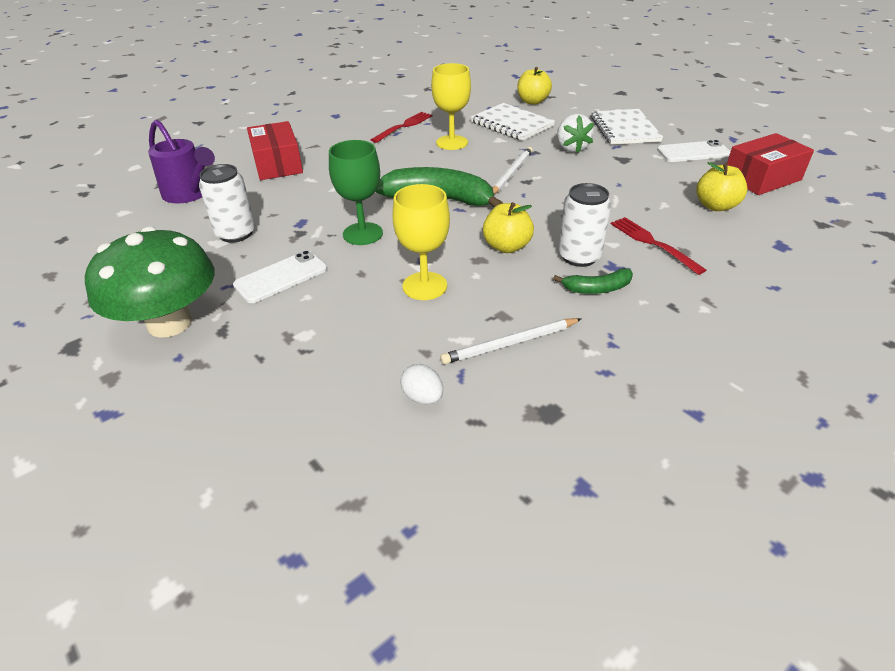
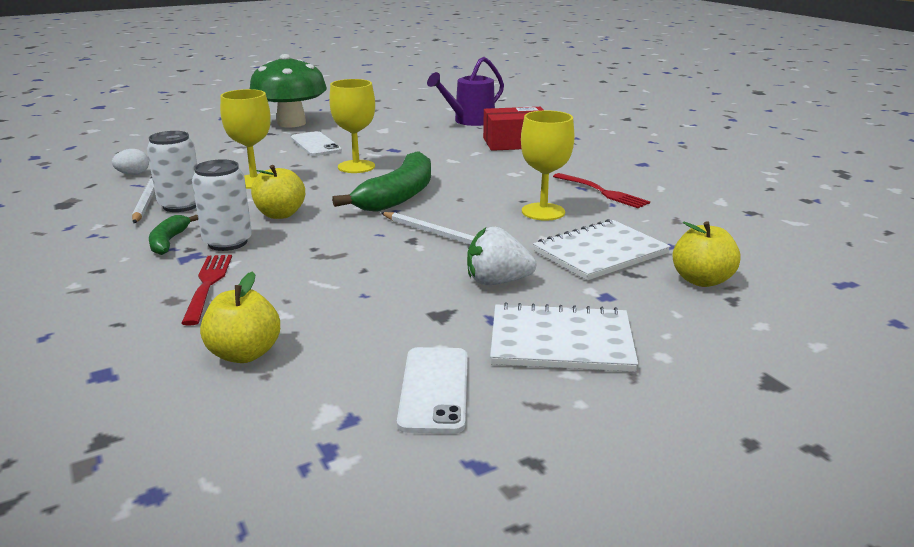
camera: 100 degrees right, 15 degrees down
(236, 233) = (392, 133): white can -> white can (181, 205)
(363, 234) = (356, 167): green goblet -> yellow goblet
(653, 243) = (208, 285): red fork -> red fork turned 75 degrees counterclockwise
(762, 178) = (289, 435): red box -> none

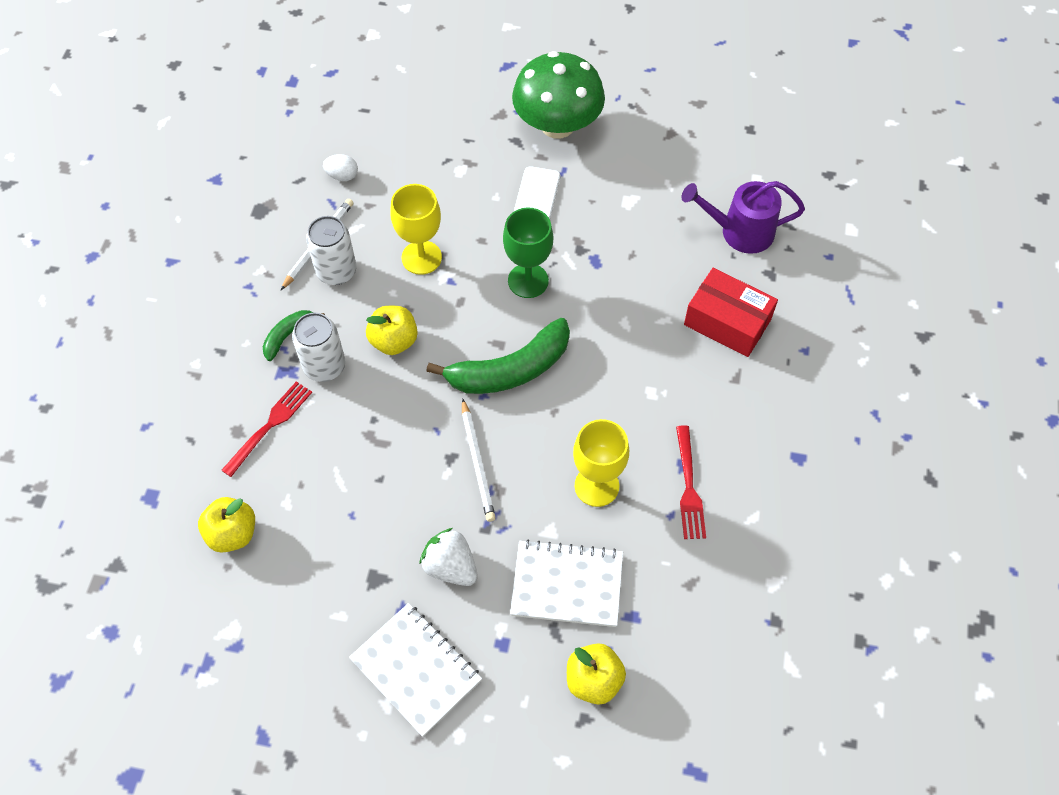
camera: 40 degrees right, 35 degrees up
(356, 167) = (528, 281): yellow goblet -> green goblet
(434, 389) = (300, 655): white phone -> none

